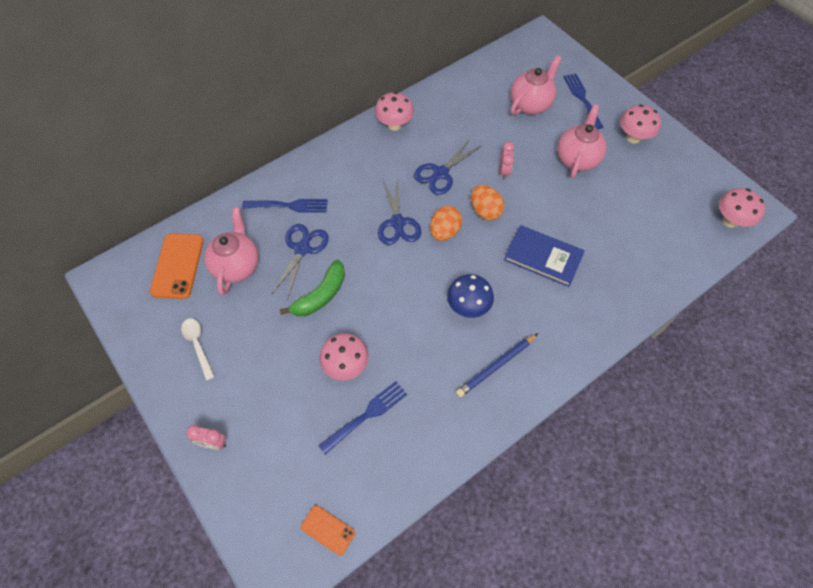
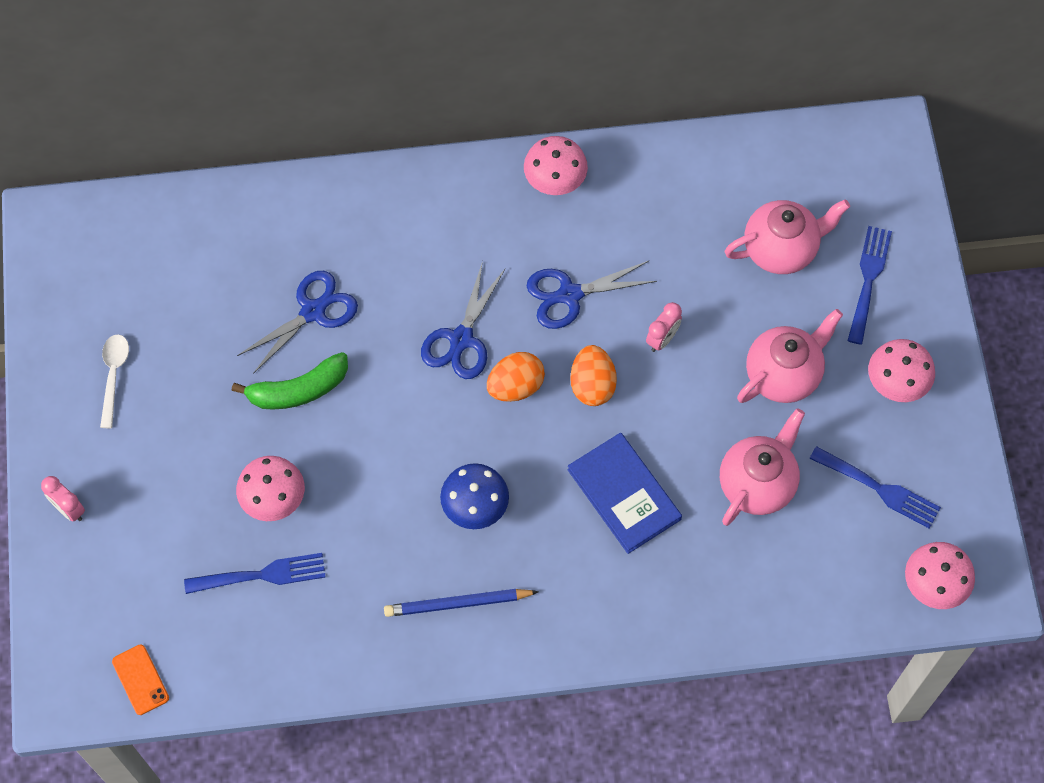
camera: 30 degrees right, 5 degrees up
(178, 266) = (144, 252): orange phone -> none
(237, 266) = (217, 292): pink teapot -> pink teapot (757, 484)
(289, 205) = (333, 238): blue fork -> blue fork (879, 489)

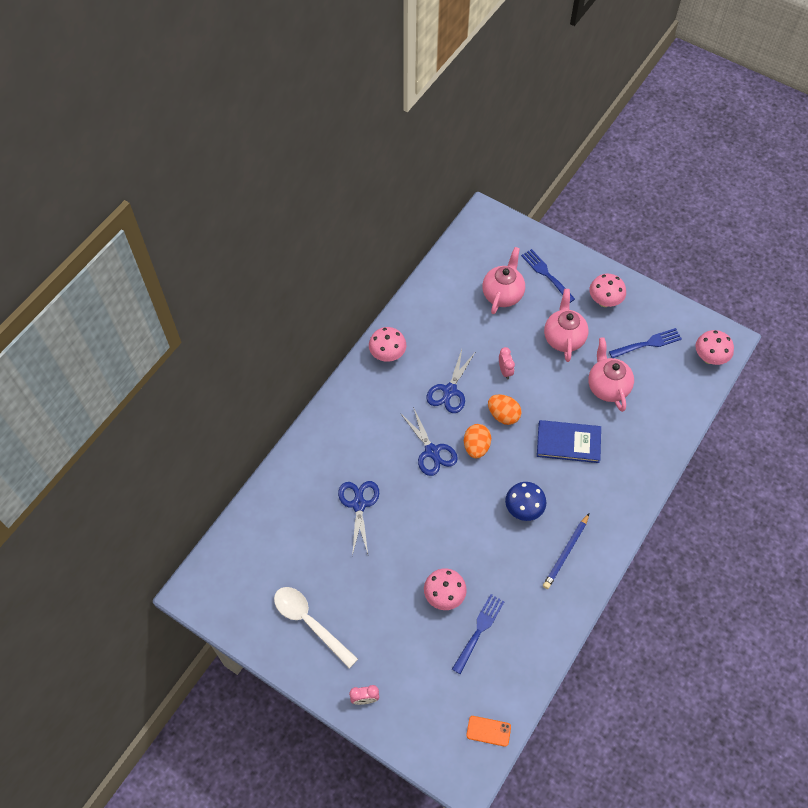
camera: 50 degrees left, 5 degrees down
(114, 376) = (310, 622): white spoon -> white spoon, size x1.66
(298, 390) = (395, 542): green banana -> none

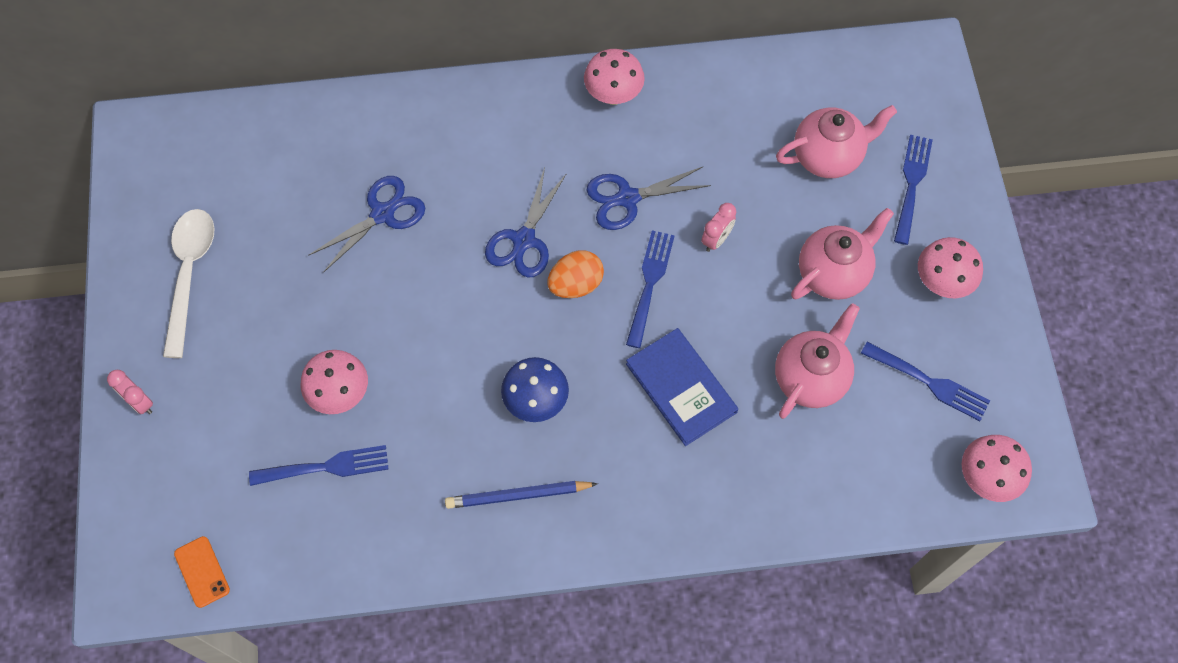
camera: 50 degrees right, 5 degrees up
(503, 415) = (649, 283): orange egg -> blue fork

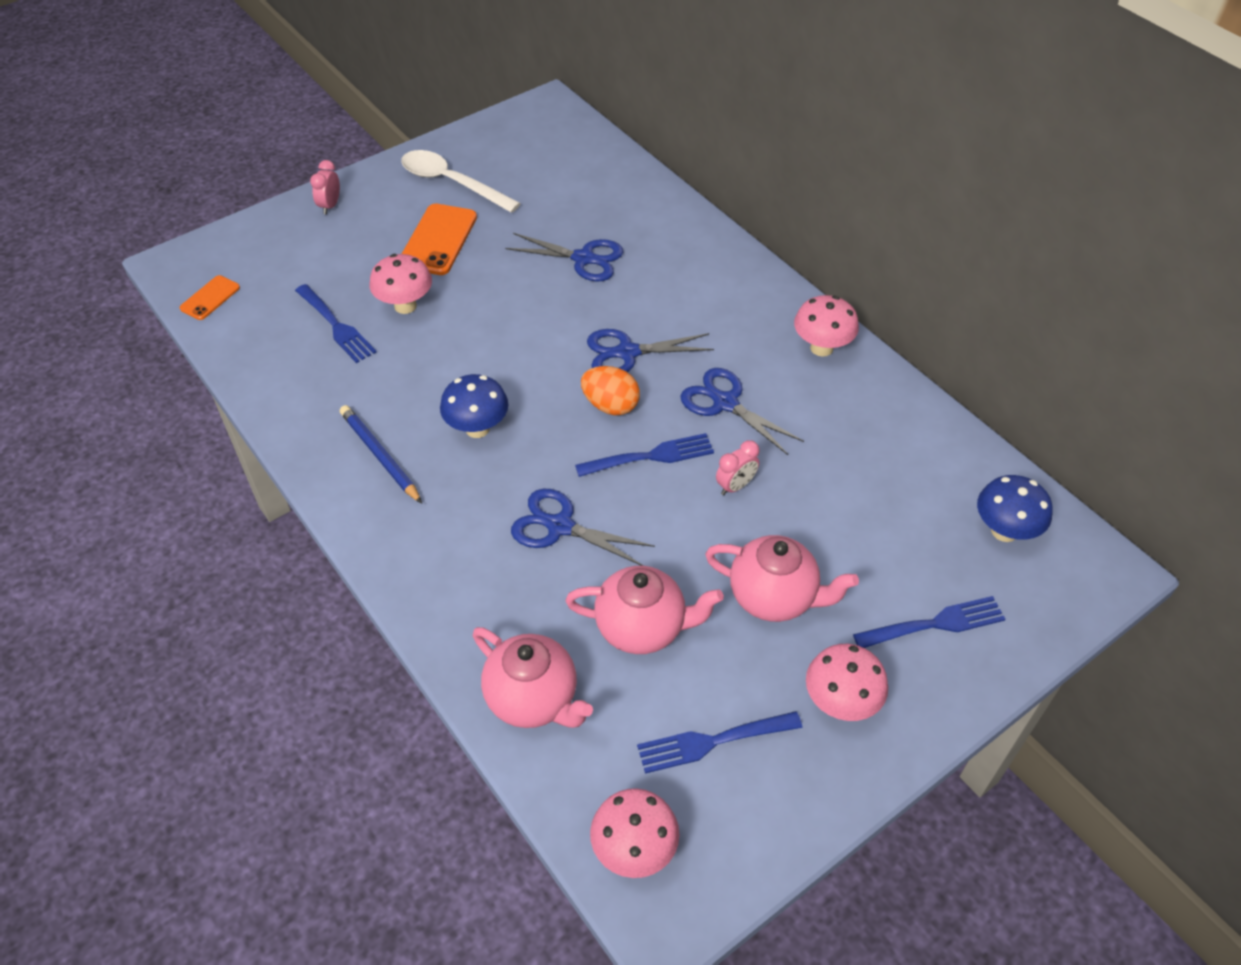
camera: 60 degrees right, 15 degrees down
(189, 274) = (452, 183): white spoon -> white spoon turned 120 degrees counterclockwise
(267, 324) = (438, 240): none -> orange phone
(681, 388) = (560, 526): blue book -> blue scissors
(716, 239) = (735, 486): pink clock -> pink clock turned 45 degrees counterclockwise
(828, 156) = (902, 536): pink teapot -> pink teapot (533, 699)
(860, 90) = (1004, 531): none -> blue mushroom
(930, 382) = (712, 742): blue fork -> blue fork turned 75 degrees clockwise

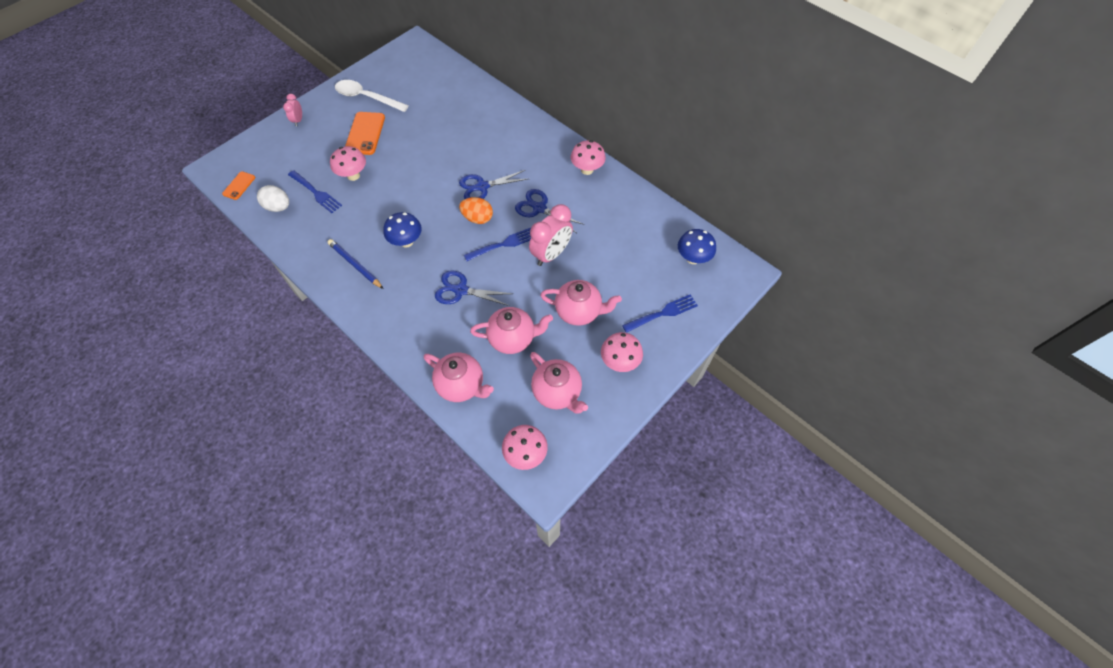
camera: 10 degrees left, 10 degrees up
(268, 341) = (278, 207): none -> white egg
(584, 259) = (450, 134): blue scissors -> none
(712, 742) = (557, 392): blue fork -> pink teapot
(735, 486) = (551, 254): pink clock -> pink clock, size x1.94

